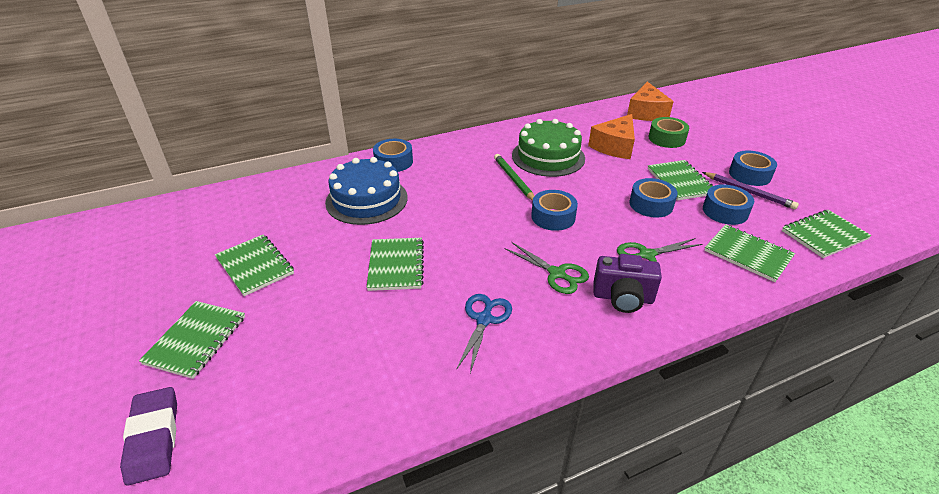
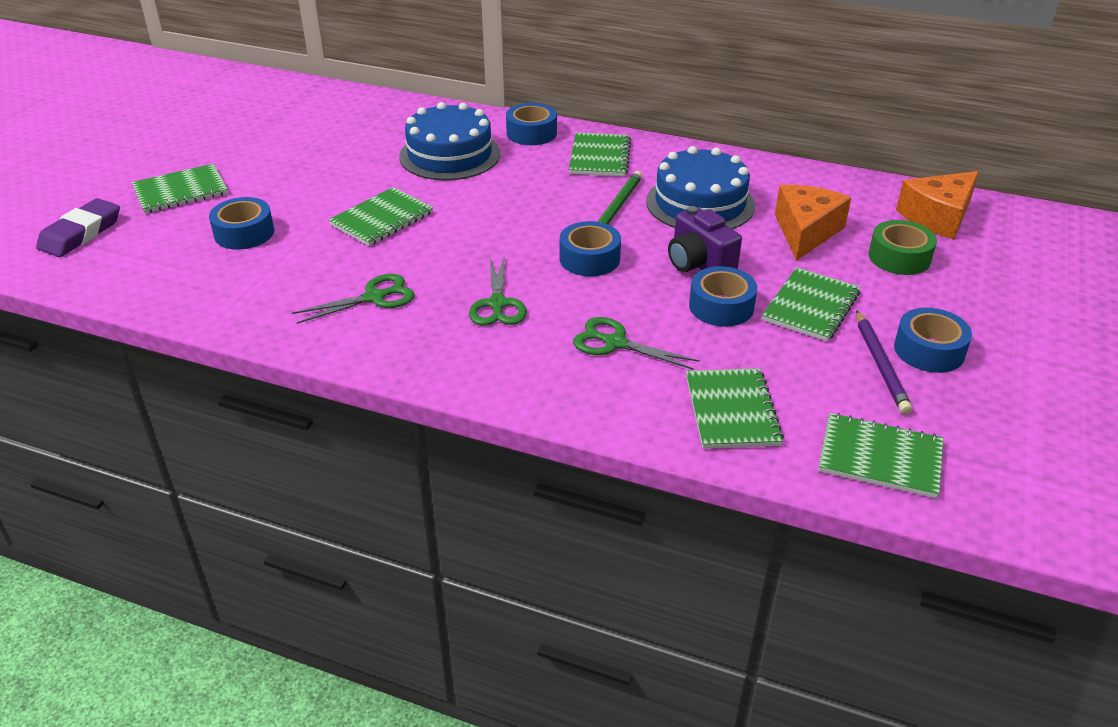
camera: 45 degrees right, 0 degrees up
(254, 266) = (287, 162): green notebook -> green notebook (599, 157)
(484, 319) = (374, 297): blue scissors -> green scissors
(548, 157) = (700, 203): green cake -> blue cake
(614, 146) = (806, 232): orange cheese -> orange cheese turned 120 degrees clockwise
(623, 298) = (517, 358): purple camera -> purple camera (699, 264)
(725, 211) = (800, 362): blue tape -> blue tape (244, 233)

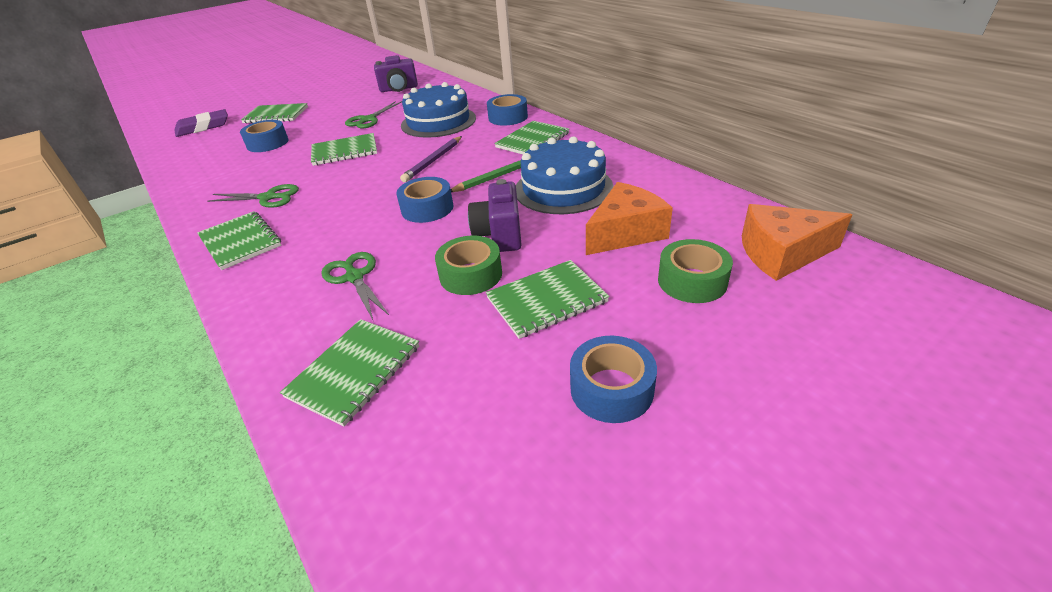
camera: 35 degrees right, 0 degrees up
(318, 117) = (399, 89): none -> purple camera
(497, 304) = (325, 223): green scissors -> green scissors (368, 119)
(721, 306) = (471, 275): blue tape -> green tape
(880, 365) = (541, 384): purple pencil -> purple pencil (433, 161)
(880, 458) = (413, 490): green notebook -> green notebook (240, 242)

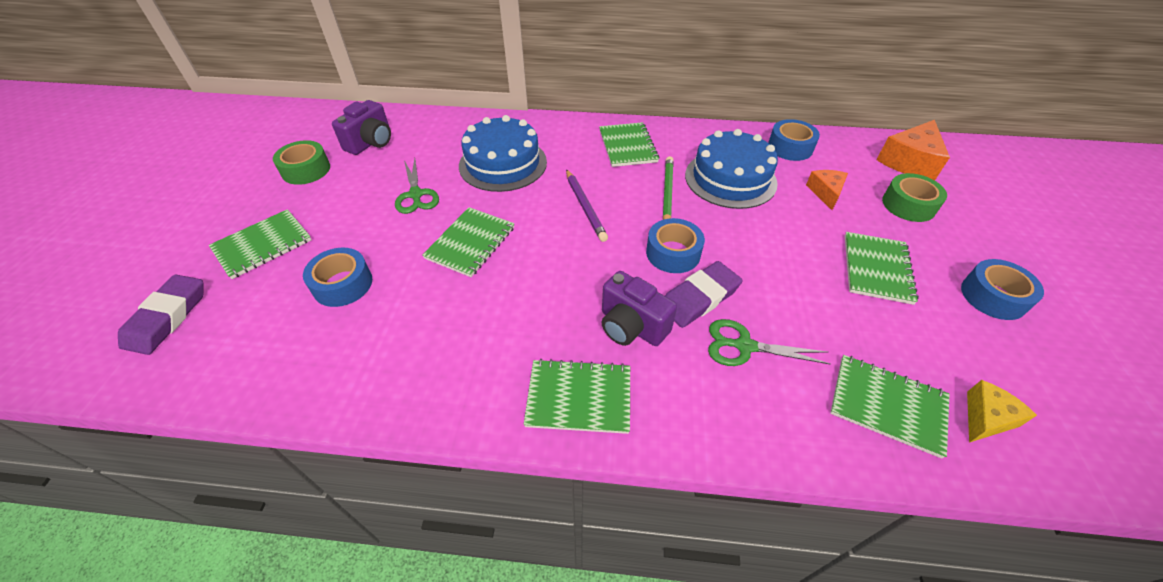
camera: 50 degrees left, 10 degrees up
(268, 198) = (500, 339): green scissors -> none
(354, 371) = (887, 405): green notebook -> green notebook turned 45 degrees counterclockwise
(388, 238) = (699, 298): none -> purple eraser
(396, 440) = (986, 418): none -> yellow cheese
(471, 275) = (808, 284): green tape -> green tape (306, 170)
(499, 235) = (764, 241): purple camera -> purple camera (631, 326)
(508, 117) = (561, 131): blue tape -> blue tape (790, 147)
(625, 233) = (826, 193): orange cheese -> orange cheese, size x0.60

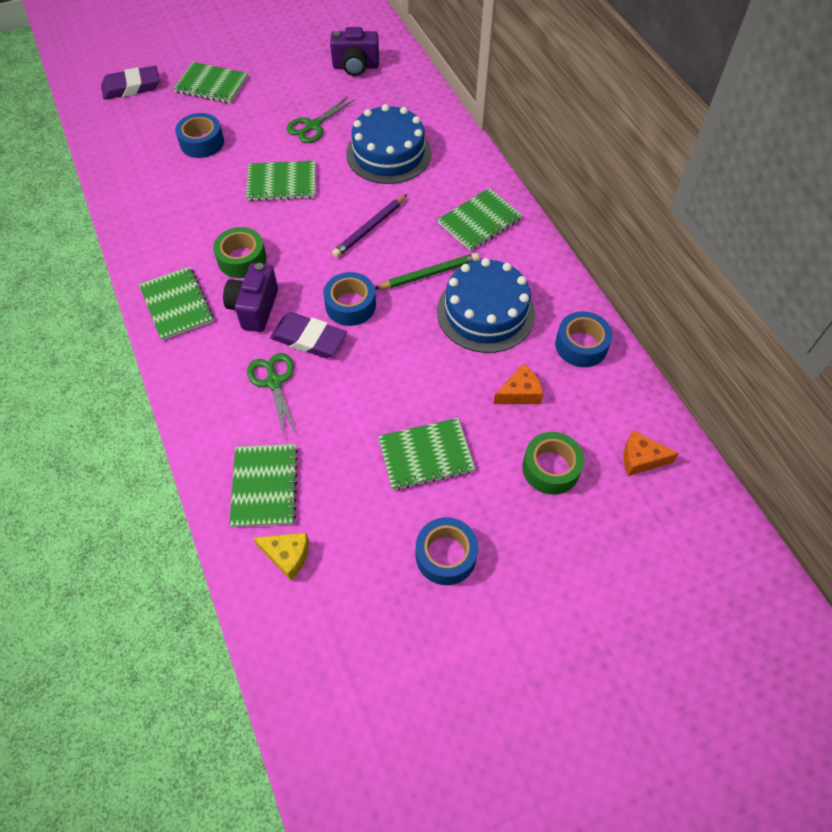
camera: 60 degrees right, 10 degrees up
(306, 170) = (298, 55): green tape -> green tape (242, 259)
(909, 161) = (641, 459): orange cheese -> orange cheese, size x0.60

